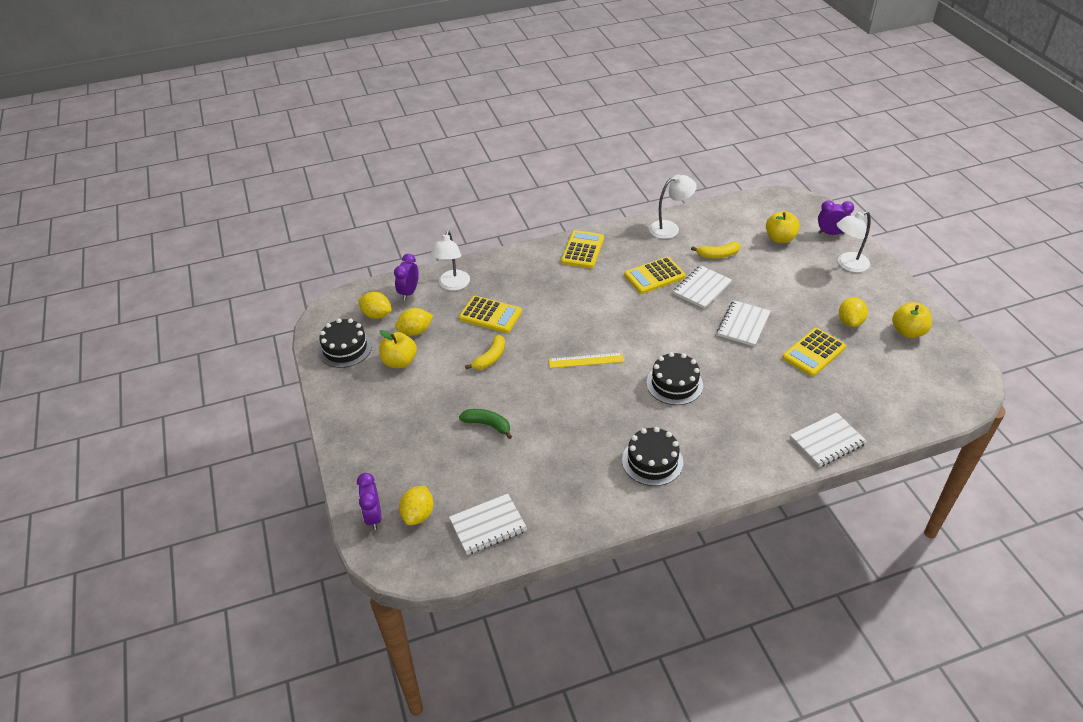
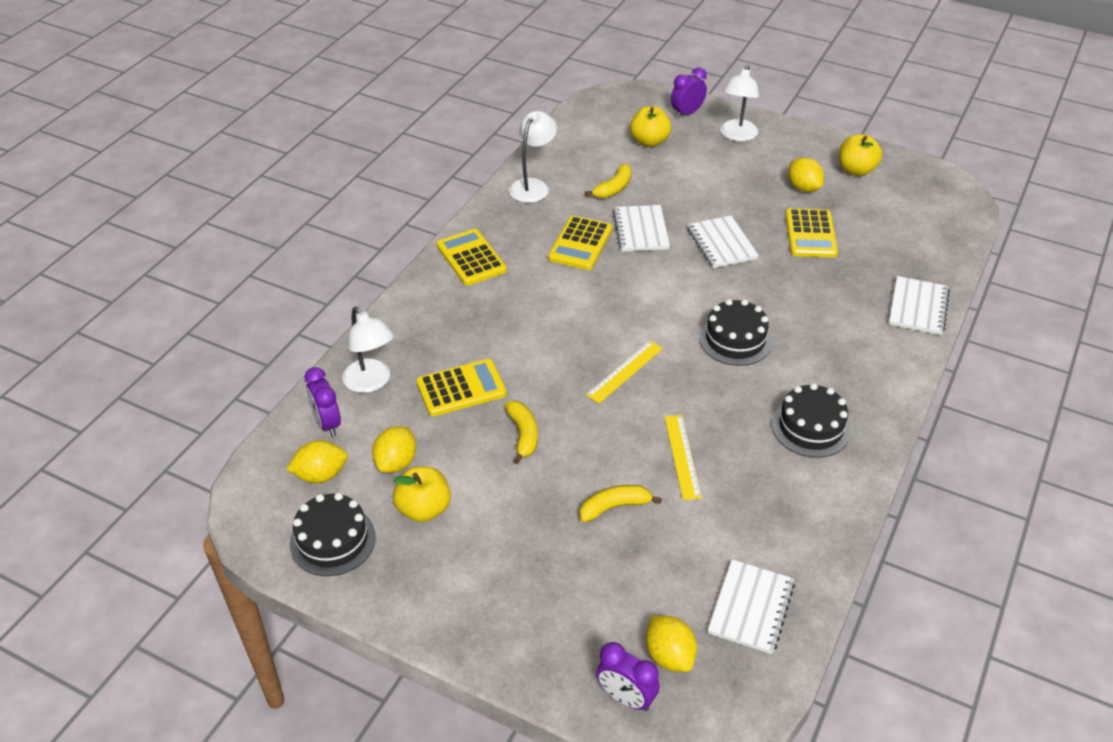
camera: 45 degrees left, 0 degrees up
(487, 425) = (614, 507): green banana -> yellow banana
(557, 425) = (682, 456): none -> yellow ruler

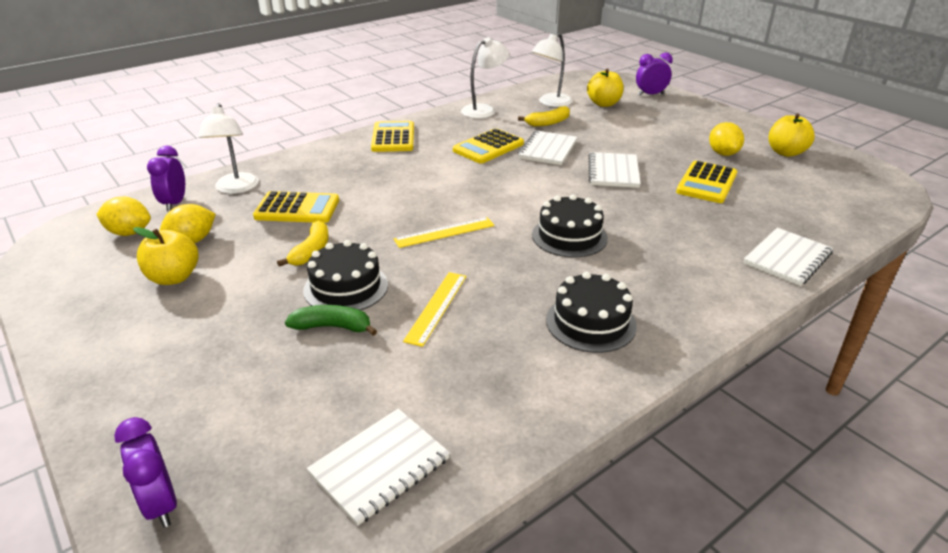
camera: 25 degrees right, 10 degrees down
(332, 540) = (81, 276): black cake -> black cake (346, 287)
(614, 507) = (332, 327): yellow banana -> green banana
(669, 655) = (248, 480): yellow lemon -> none
(737, 135) = (685, 113): white lamp -> white lamp (550, 103)

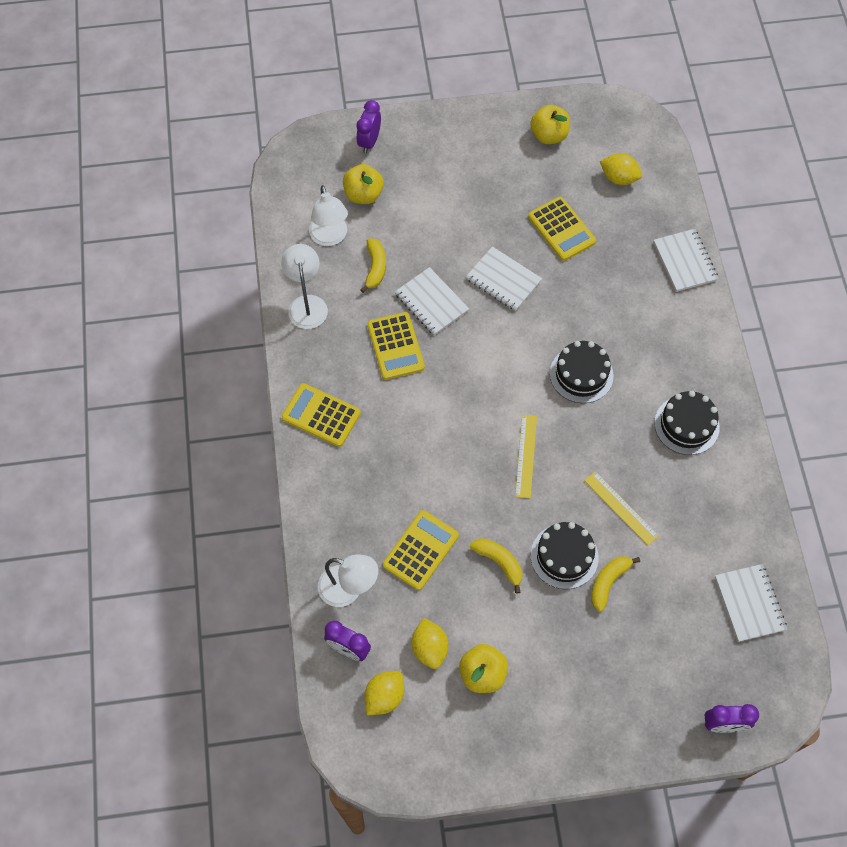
camera: 60 degrees left, 30 degrees up
(332, 327) = (608, 582): green banana -> yellow banana
(723, 153) = (522, 179): yellow lemon -> yellow lemon (619, 178)

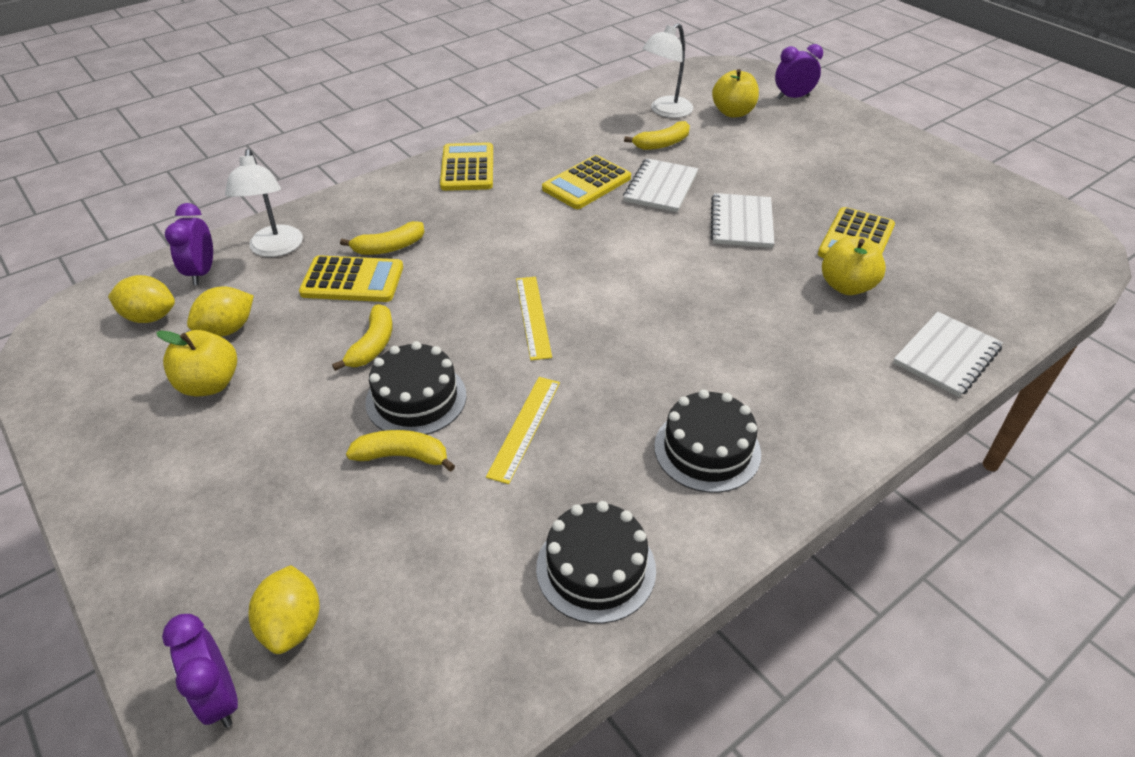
camera: 60 degrees right, 20 degrees down
(307, 304) = (581, 123): white lamp -> none
(395, 512) = (389, 247): none -> yellow banana
(526, 456) = (533, 316): yellow ruler -> yellow ruler turned 75 degrees counterclockwise
(549, 135) = (957, 192): yellow apple -> yellow apple (846, 286)
(581, 374) = (684, 322): black cake -> black cake (596, 568)
(619, 178) = (981, 259): yellow lemon -> yellow lemon (292, 625)
(749, 603) = (463, 648): white notebook -> none

